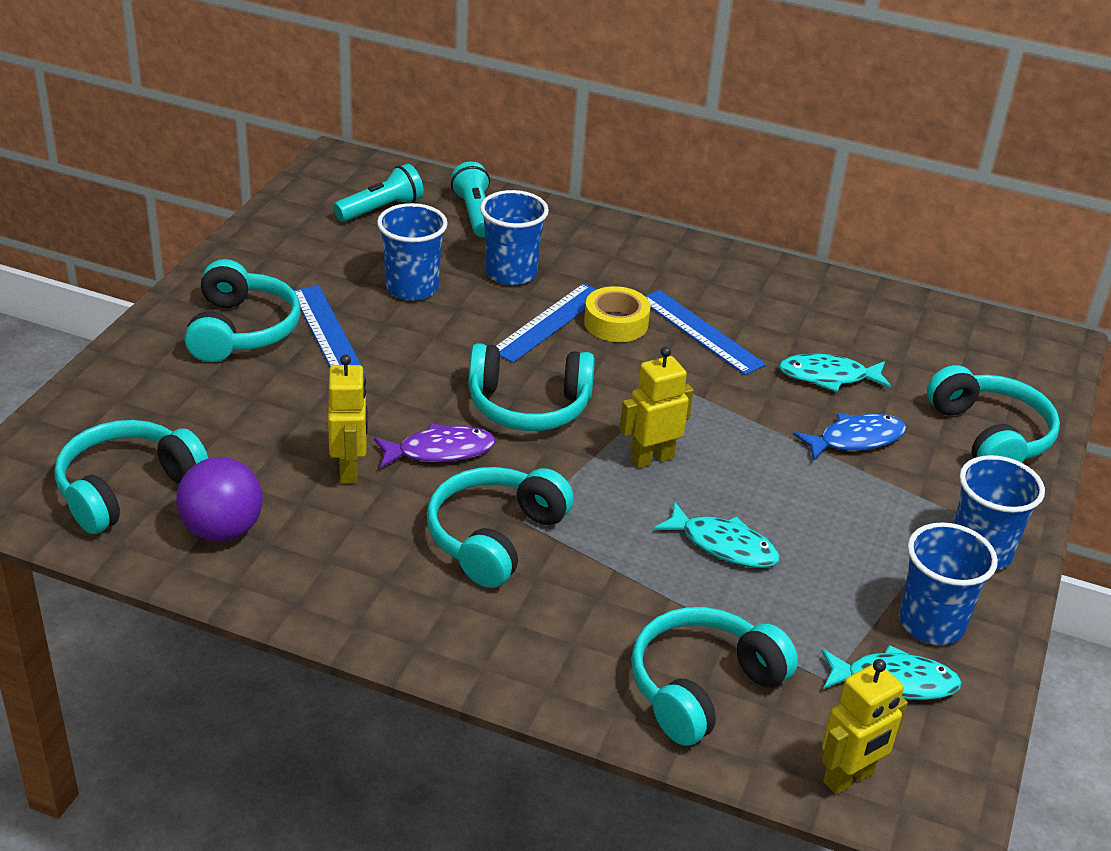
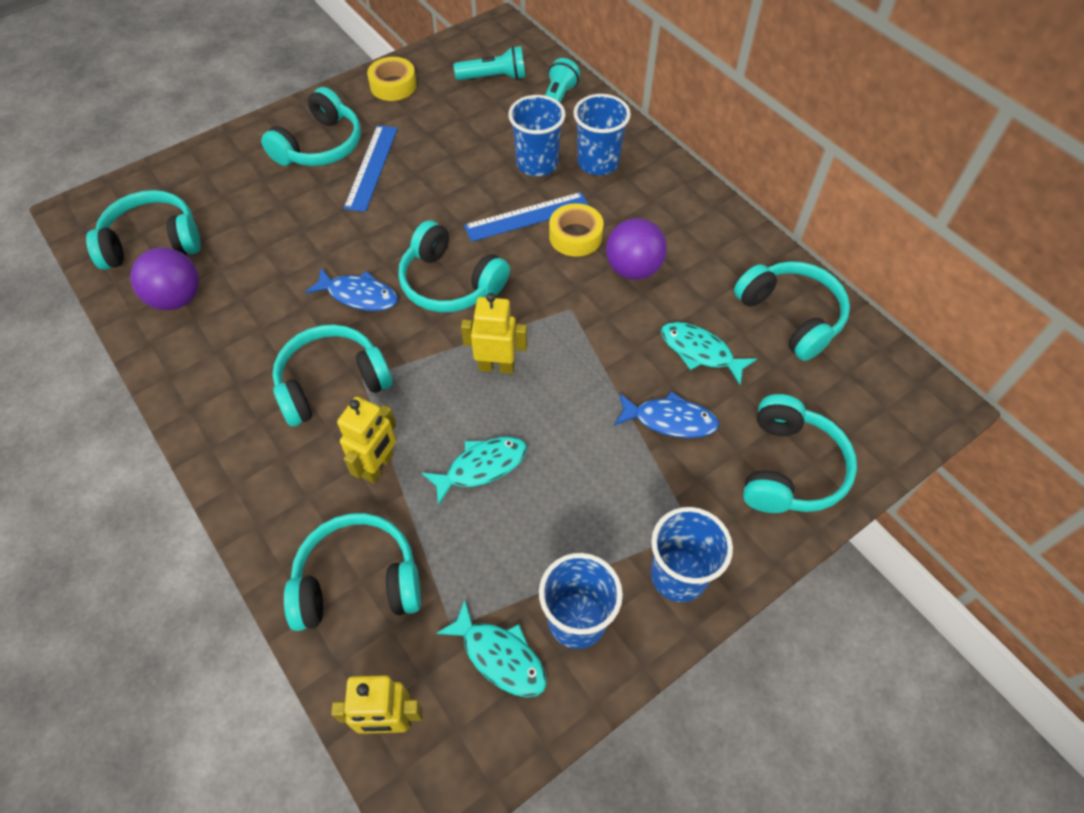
camera: 35 degrees right, 20 degrees up
(269, 248) = (393, 85): none -> yellow tape
(349, 469) = (290, 285): yellow robot -> yellow robot (378, 466)
(412, 288) = (457, 151): blue cup -> blue cup (598, 163)
(440, 451) = (359, 295): purple fish -> blue fish
(700, 332) = (633, 269): blue ruler -> purple ball
(723, 545) = (481, 467): turquoise fish -> turquoise fish turned 90 degrees counterclockwise
(878, 321) = (791, 316): none -> turquoise headphones

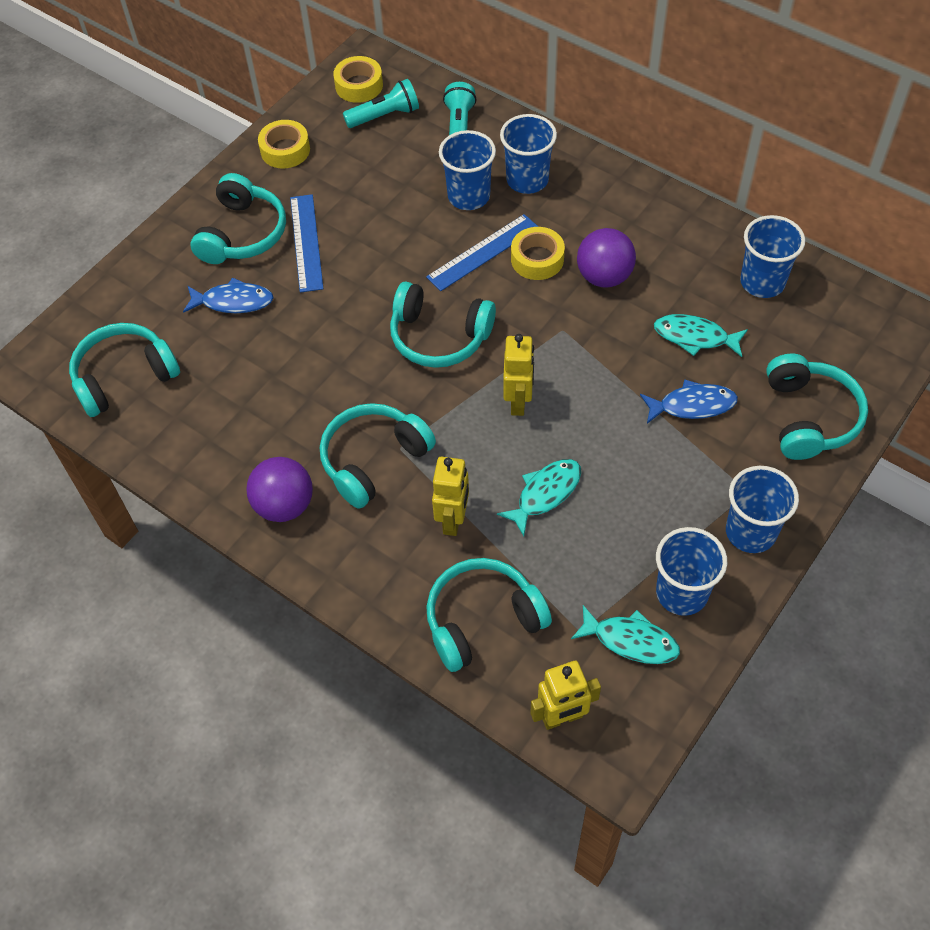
camera: 15 degrees left, 0 degrees up
(177, 298) = (181, 424): purple ball -> purple ball (284, 505)
(359, 295) = (357, 372): blue fish -> blue fish (233, 301)
(483, 48) = (359, 85): none -> yellow tape
(496, 366) = (518, 402): yellow robot -> yellow robot turned 105 degrees clockwise
(791, 316) = (762, 282): turquoise headphones -> blue cup

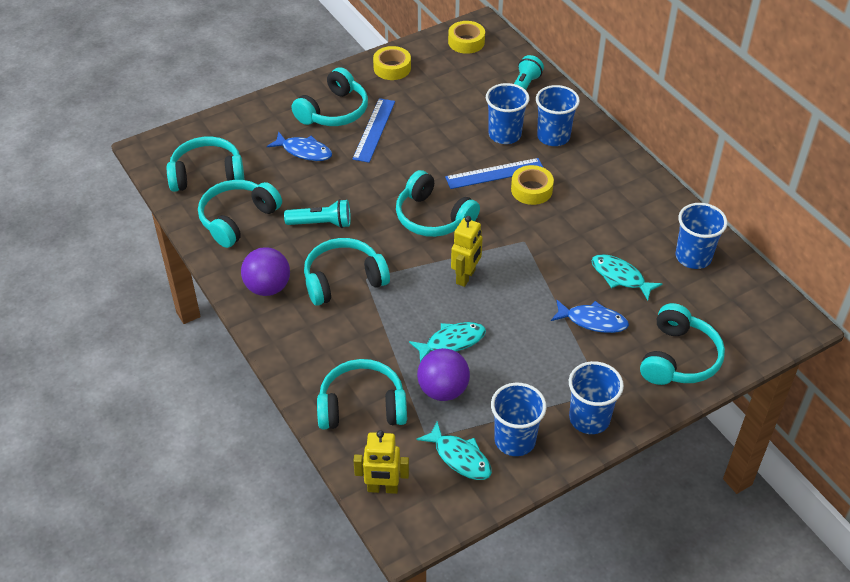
camera: 20 degrees right, 10 degrees down
(197, 425) = (237, 219): none -> turquoise headphones
(385, 116) = (473, 66): turquoise flashlight -> turquoise flashlight (321, 223)
(453, 520) = (377, 336): yellow robot -> none
(604, 276) = (574, 216): purple ball -> purple ball (443, 390)

